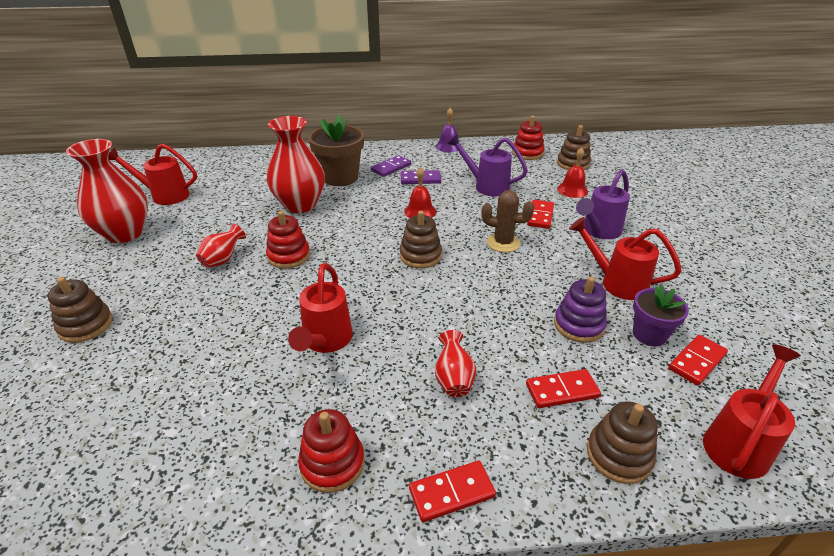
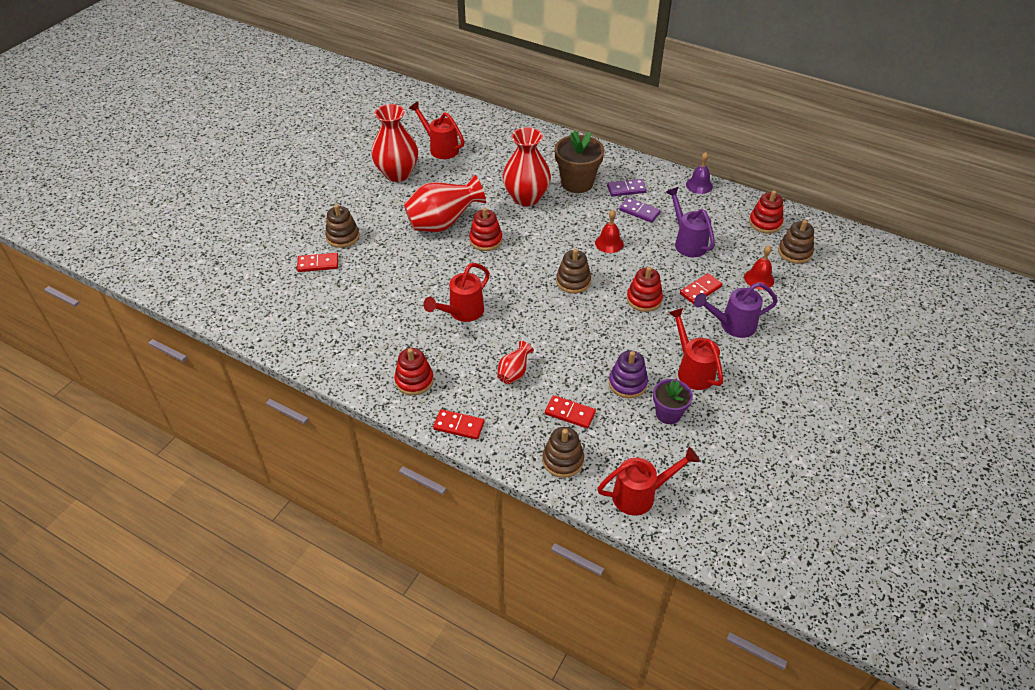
camera: 35 degrees right, 10 degrees up
(223, 259) = (443, 224): red vase -> red vase, size x2.06
(503, 243) = (644, 299): brown cactus -> red stacking toy
(696, 361) = (677, 445): red domino -> red domino (318, 264)

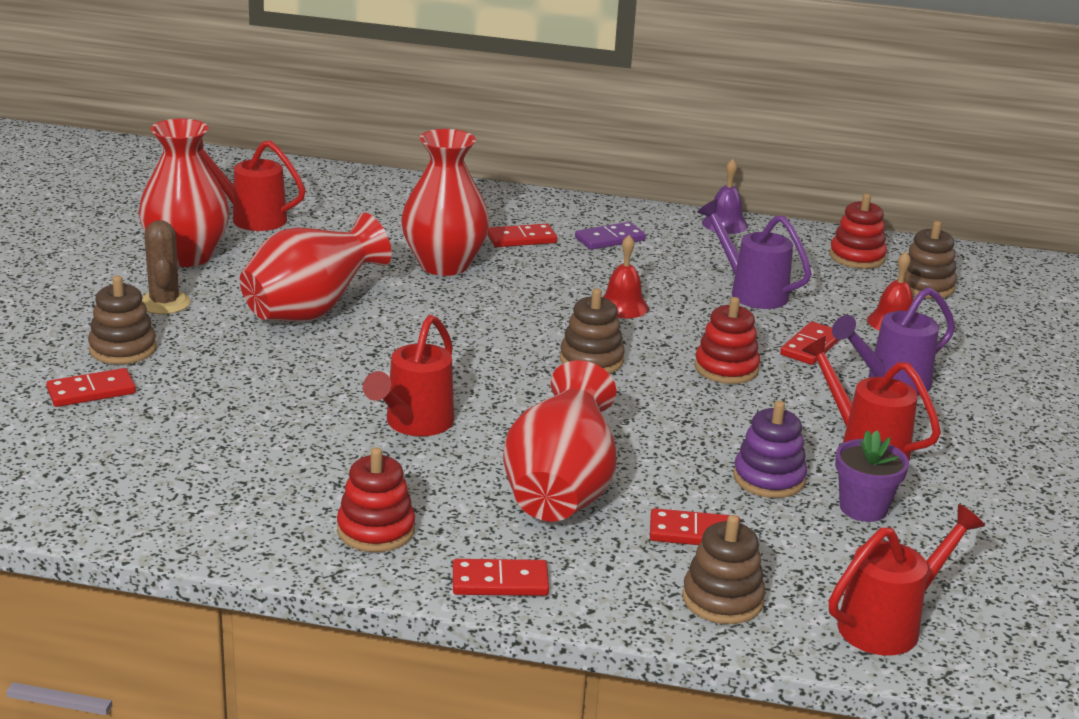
camera: 20 degrees left, 20 degrees down
(374, 207) = (164, 303): none -> brown cactus
(485, 240) = (402, 325): red stacking toy -> none
(514, 373) = (560, 493): red vase -> red vase, size x2.06
(577, 183) = (521, 239): brown flower pot -> red domino
(639, 211) = (648, 263): purple domino -> none

